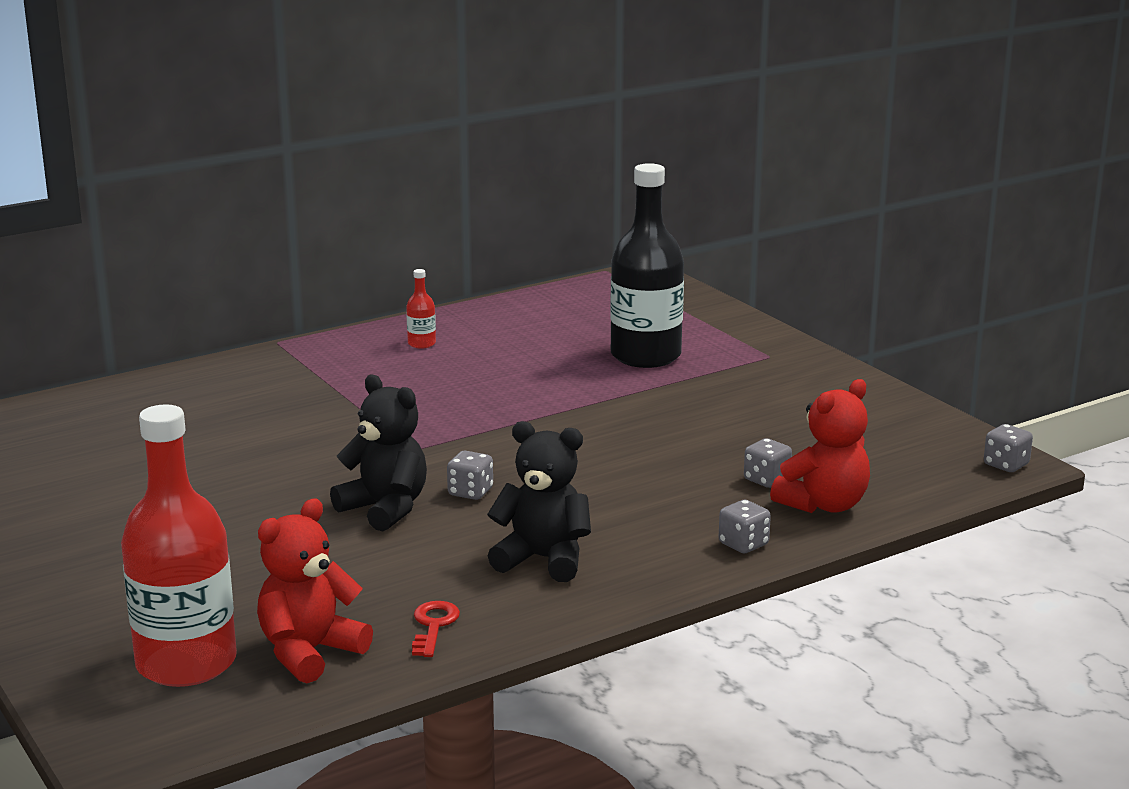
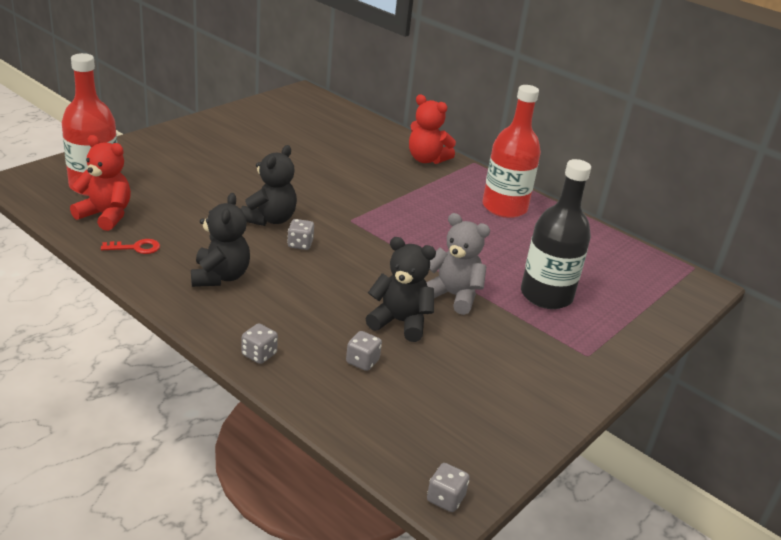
camera: 70 degrees right, 10 degrees up
(421, 344) = (504, 207): red bottle -> red bottle, size x2.47
(634, 408) = (453, 296): none -> grey teddy bear
(686, 447) = (400, 322): none -> black teddy bear
(824, 505) = (331, 391): red teddy bear -> red teddy bear (426, 159)

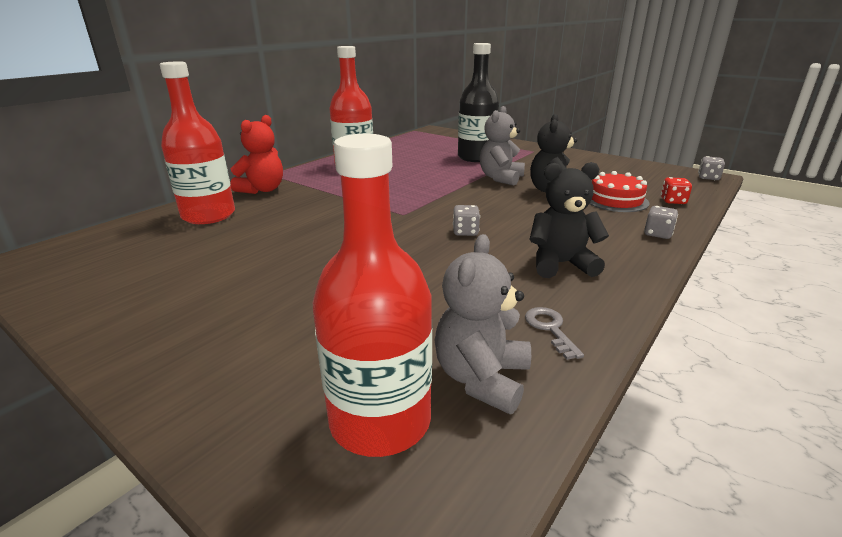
camera: 90 degrees left, 5 degrees down
(105, 215) = (481, 378): red teddy bear -> grey teddy bear
(136, 248) = (550, 329): red key -> grey key
(270, 219) = (422, 251): black teddy bear -> none
(350, 410) = (673, 201): none -> red dice
(362, 361) = (615, 200): grey dice -> red cake
(367, 140) = (208, 215): none -> red bottle

